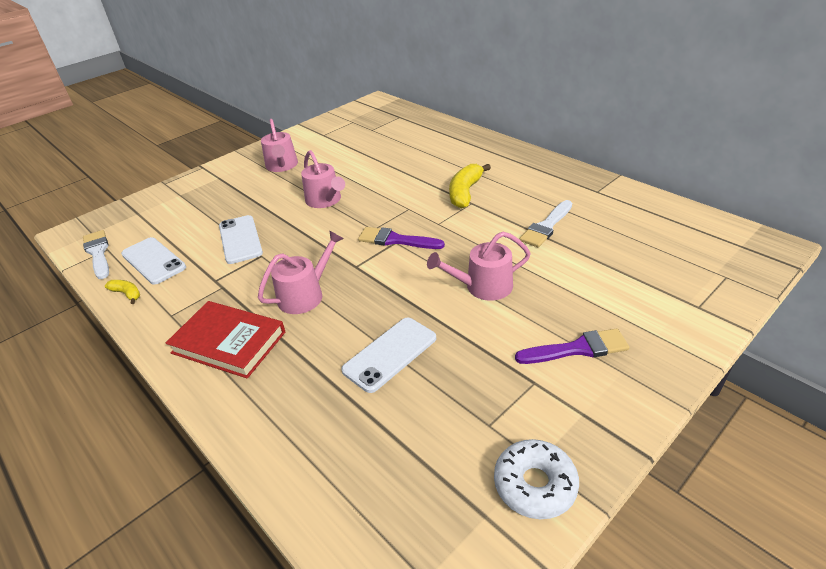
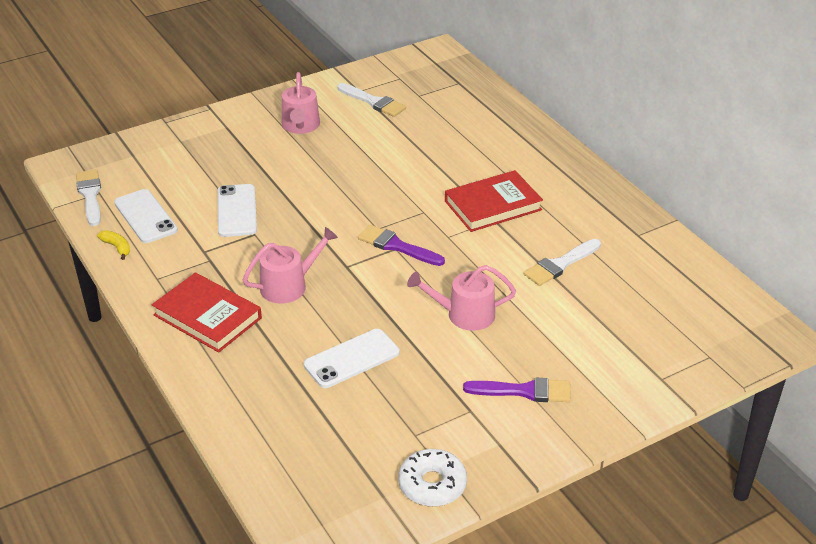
camera: 10 degrees right, 0 degrees up
(325, 200) = (337, 182): pink watering can -> none
(337, 140) = (373, 102): none -> white brush
(465, 192) = (493, 205): yellow banana -> red book

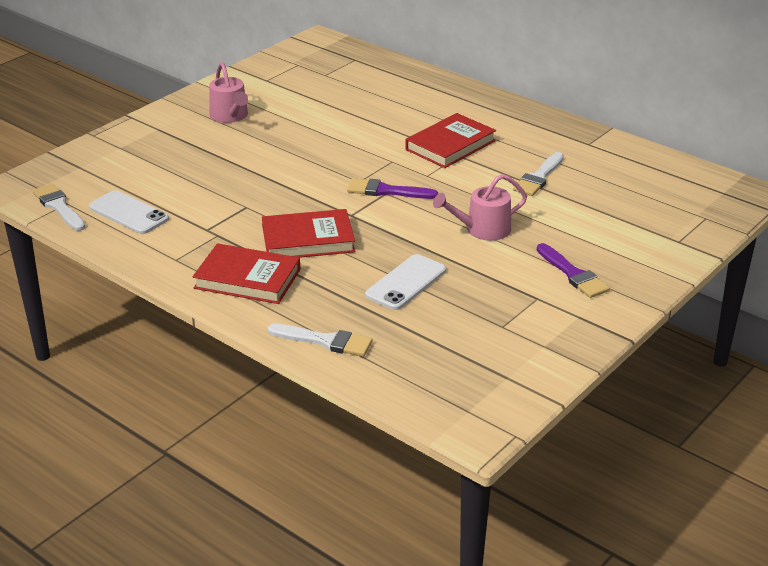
camera: 20 degrees left, 5 degrees down
(117, 247) = (117, 243): yellow banana -> none
(237, 211) = (216, 192): white phone -> none
(289, 285) = (308, 240): pink watering can -> red book
(373, 102) = (286, 86): white brush -> white brush (325, 341)
(432, 485) = (543, 359): white donut -> none
(524, 391) = (573, 274): purple brush -> purple brush turned 75 degrees clockwise

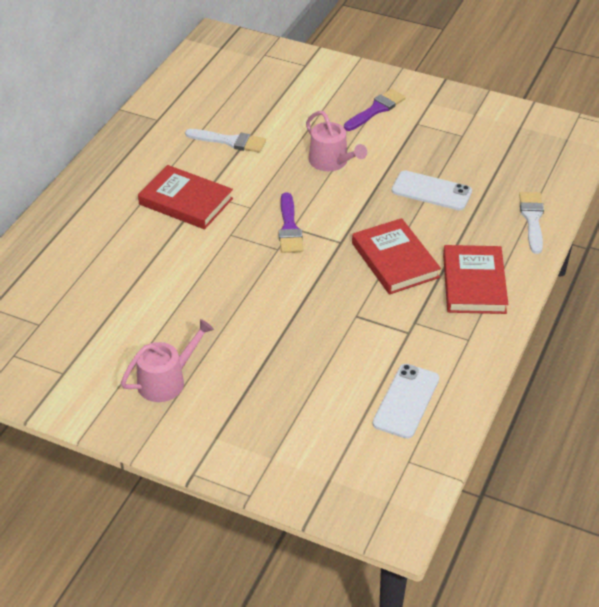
camera: 105 degrees left, 10 degrees up
(59, 207) = (419, 465): white brush -> none

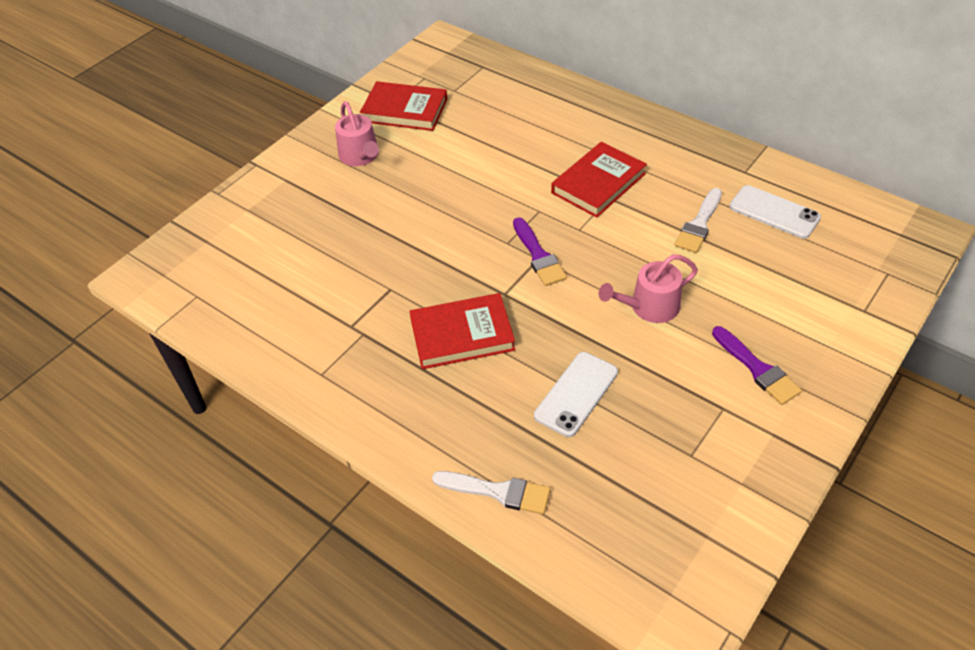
camera: 105 degrees right, 5 degrees up
(289, 228) = (538, 255): purple brush -> purple brush turned 120 degrees counterclockwise
(406, 401) = (264, 307): white phone -> white phone (774, 212)
(474, 283) = (402, 399): red book -> red book (405, 110)

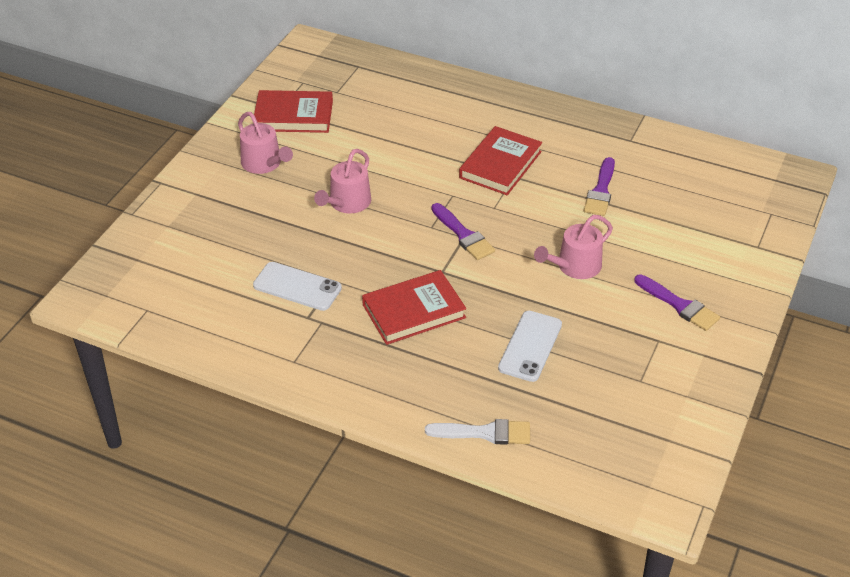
camera: 15 degrees left, 5 degrees down
(429, 207) = (347, 203): none -> pink watering can
(699, 224) = (601, 191): white brush -> purple brush
(774, 212) = (664, 173): white phone -> white phone (297, 287)

